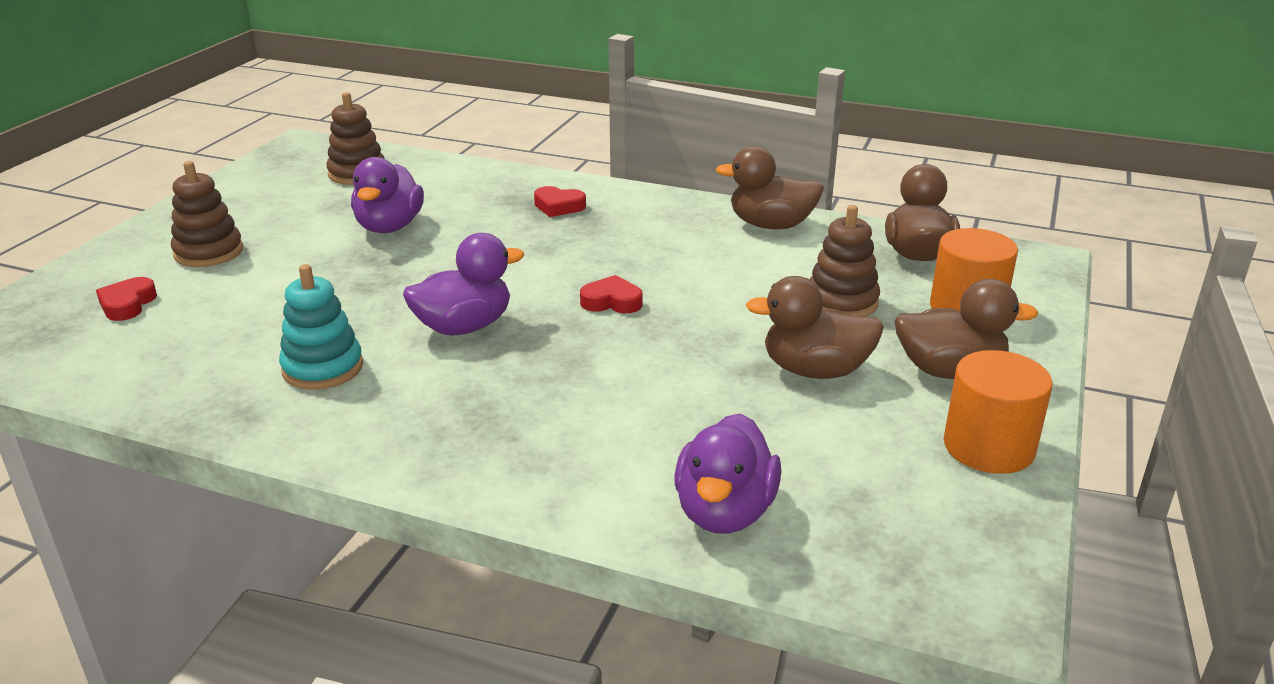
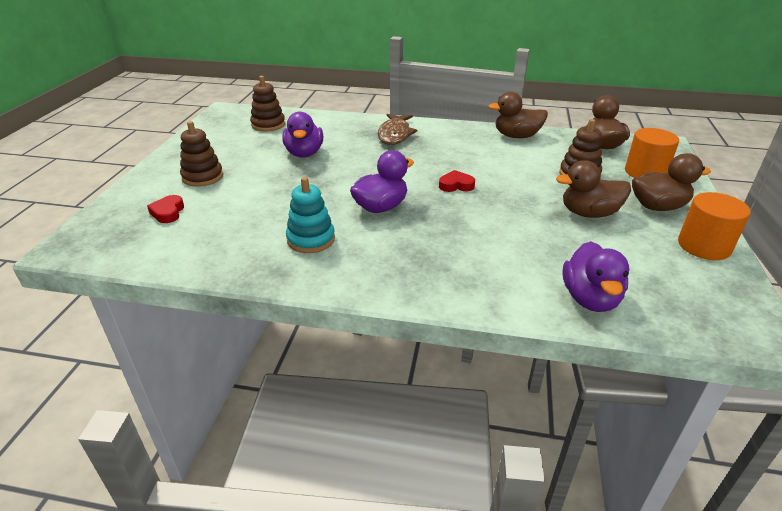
camera: 10 degrees left, 5 degrees up
(558, 206) = (395, 134): red heart -> brown fish

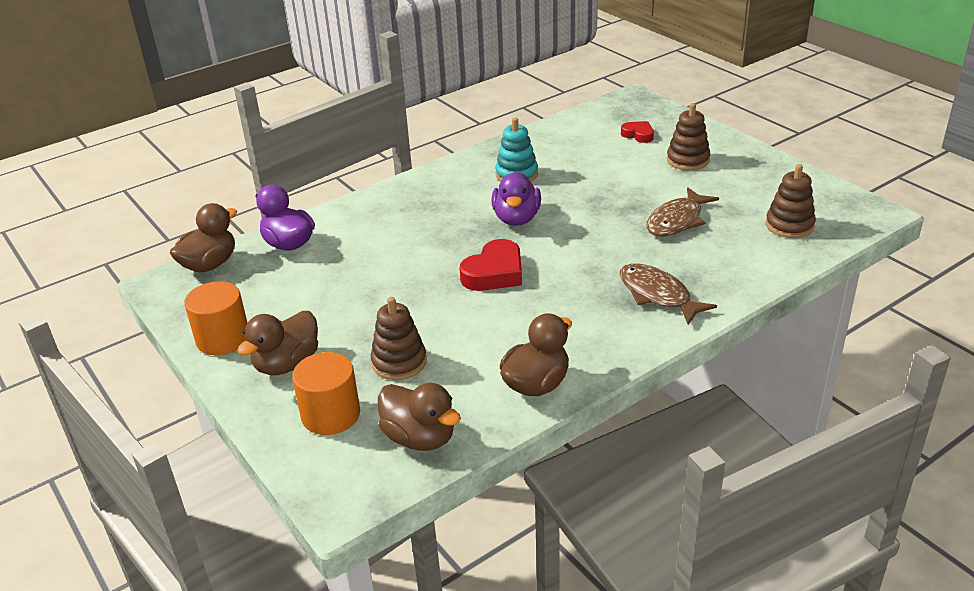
camera: 135 degrees right, 0 degrees up
(304, 153) = (677, 221): purple duck -> brown fish
(456, 185) = (494, 273): red heart -> red heart, size x1.68
(589, 213) = (346, 315): brown duck -> brown duck (209, 264)

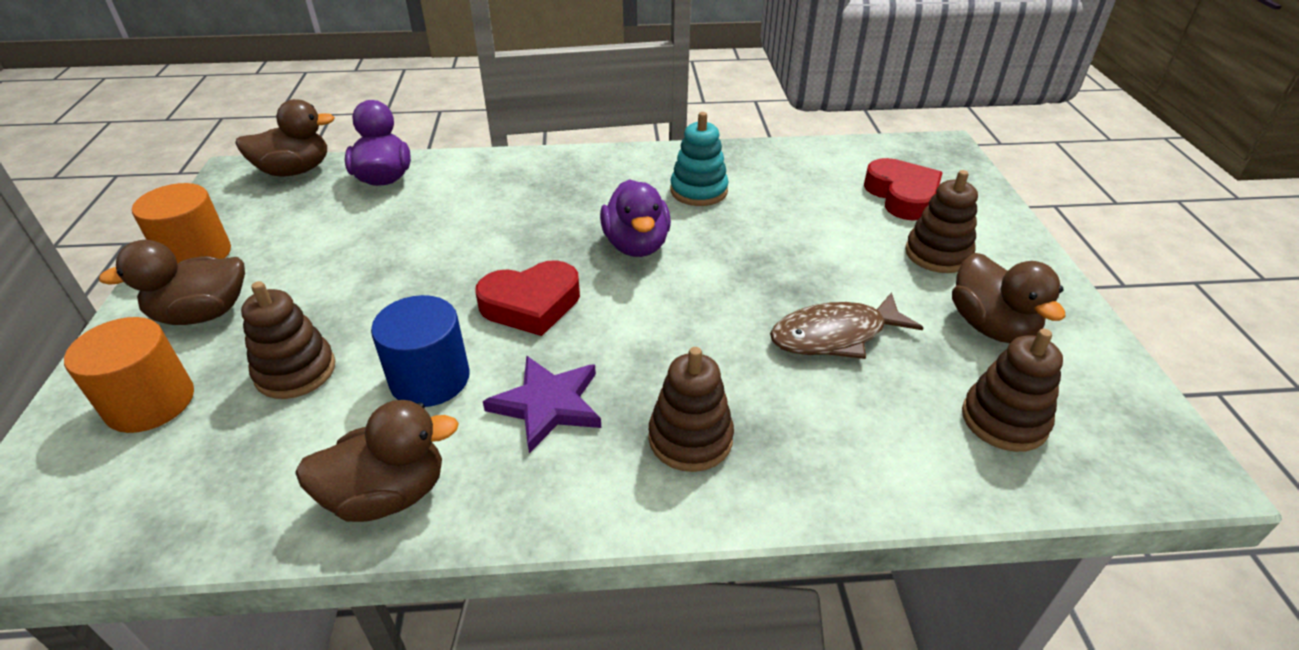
camera: 30 degrees right, 5 degrees up
(420, 438) = (179, 493): brown duck -> brown duck (991, 326)
(486, 330) = (430, 379): none -> blue cylinder
(516, 218) = (636, 245): purple duck -> purple duck turned 45 degrees counterclockwise
(568, 313) = (547, 405): none -> purple star
(638, 135) = (902, 196): red heart -> red heart, size x1.68
(657, 295) = (690, 438): brown fish -> brown stacking toy

